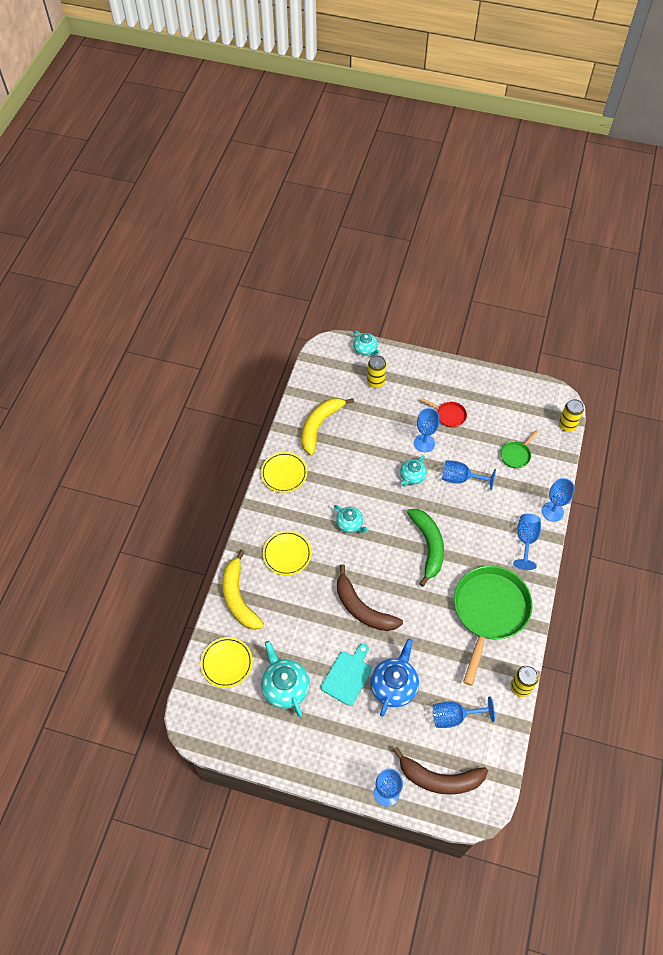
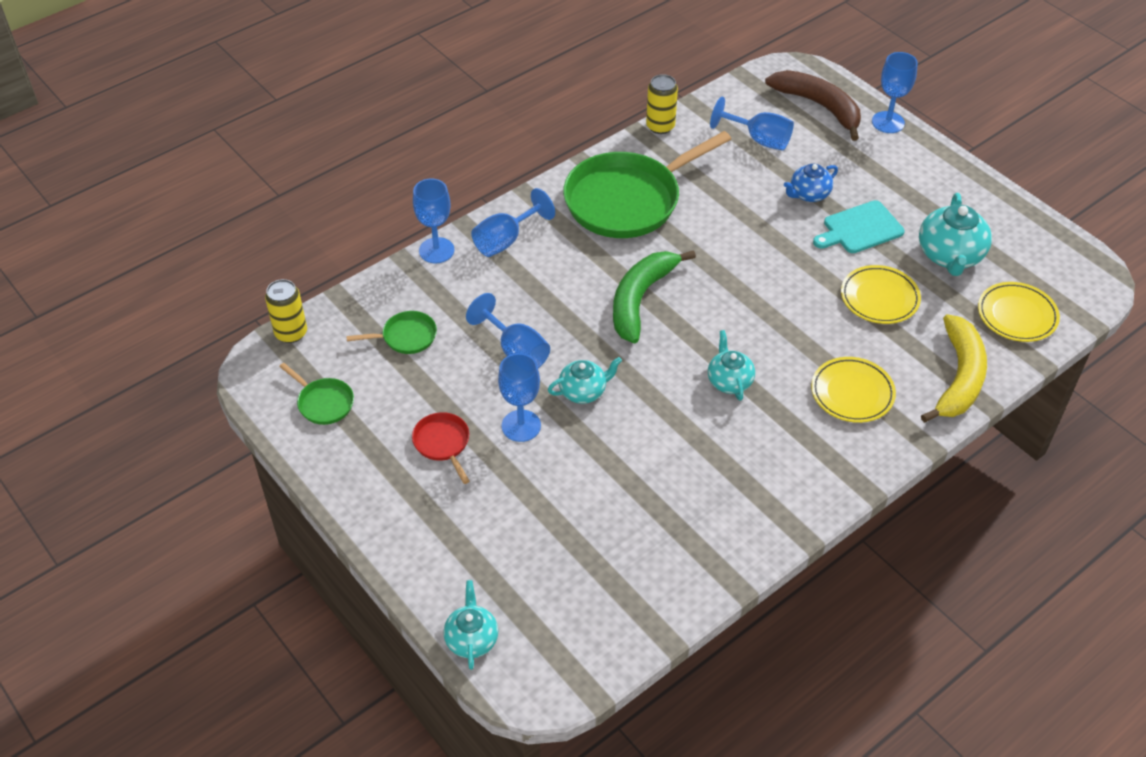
camera: 145 degrees left, 10 degrees down
(284, 473) = (781, 505): yellow plate -> yellow plate (879, 298)
(319, 426) = (665, 548): yellow banana -> none
(362, 608) = (789, 281): brown banana -> none
(375, 382) = (507, 567): yellow can -> none
(394, 686) = (809, 194): blue teapot -> blue teapot, size x0.62
(516, 402) = (323, 403): none -> green pan

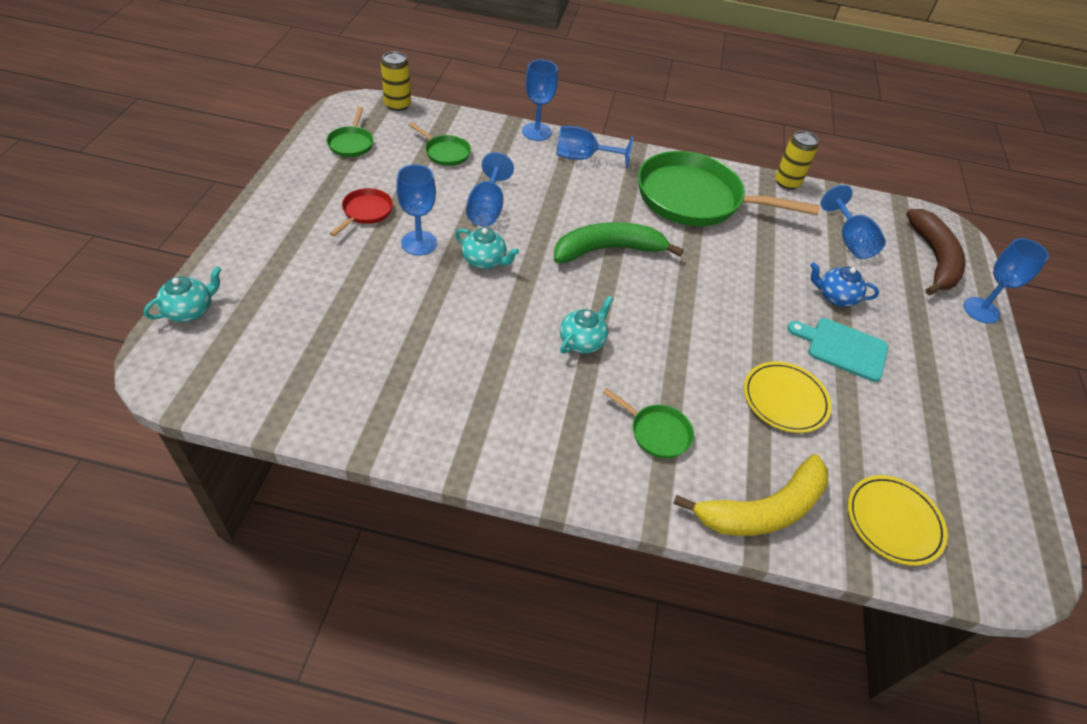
camera: 45 degrees right, 0 degrees up
(852, 393) = (657, 432): yellow plate -> green pan
(950, 256) = (895, 429): turquoise teapot -> none

